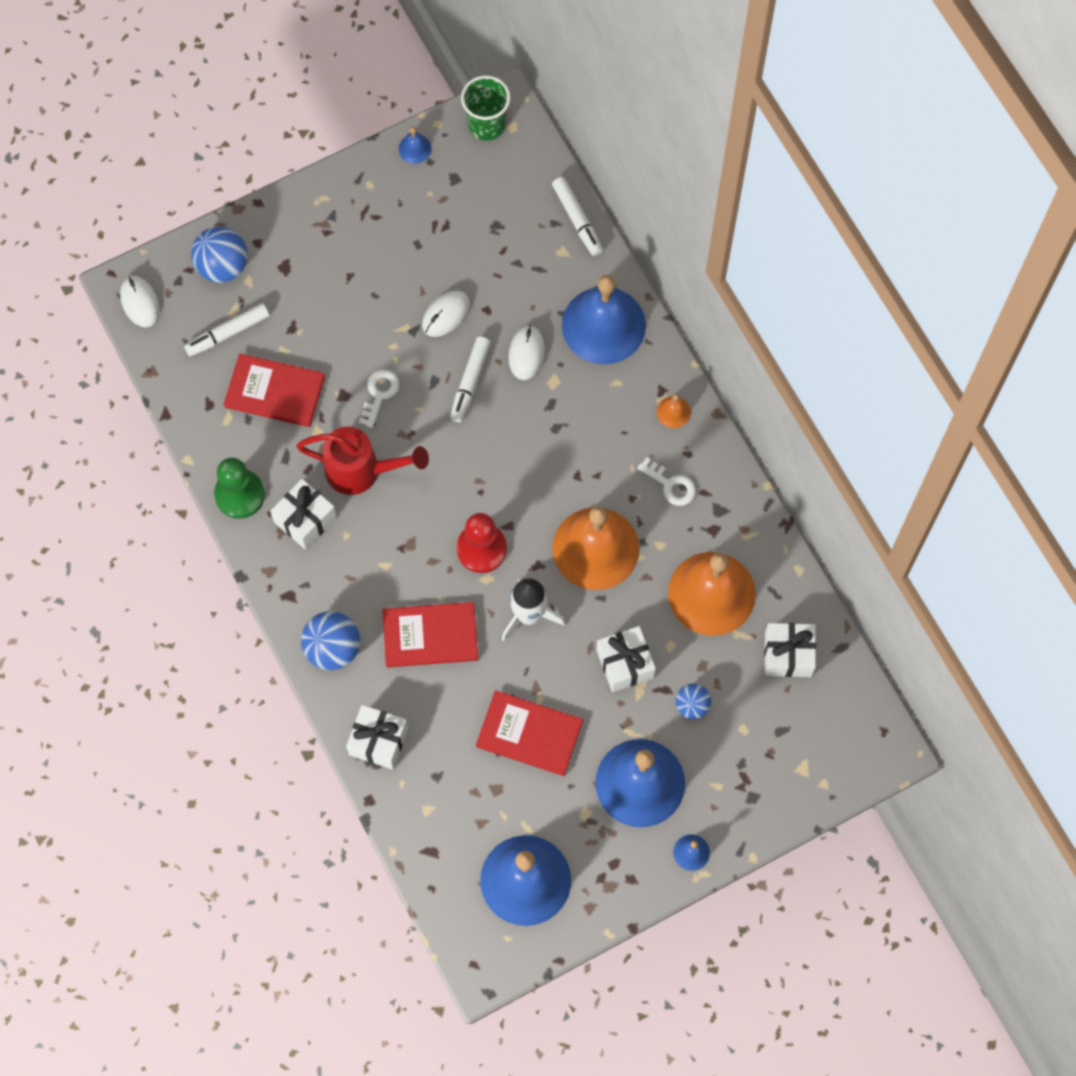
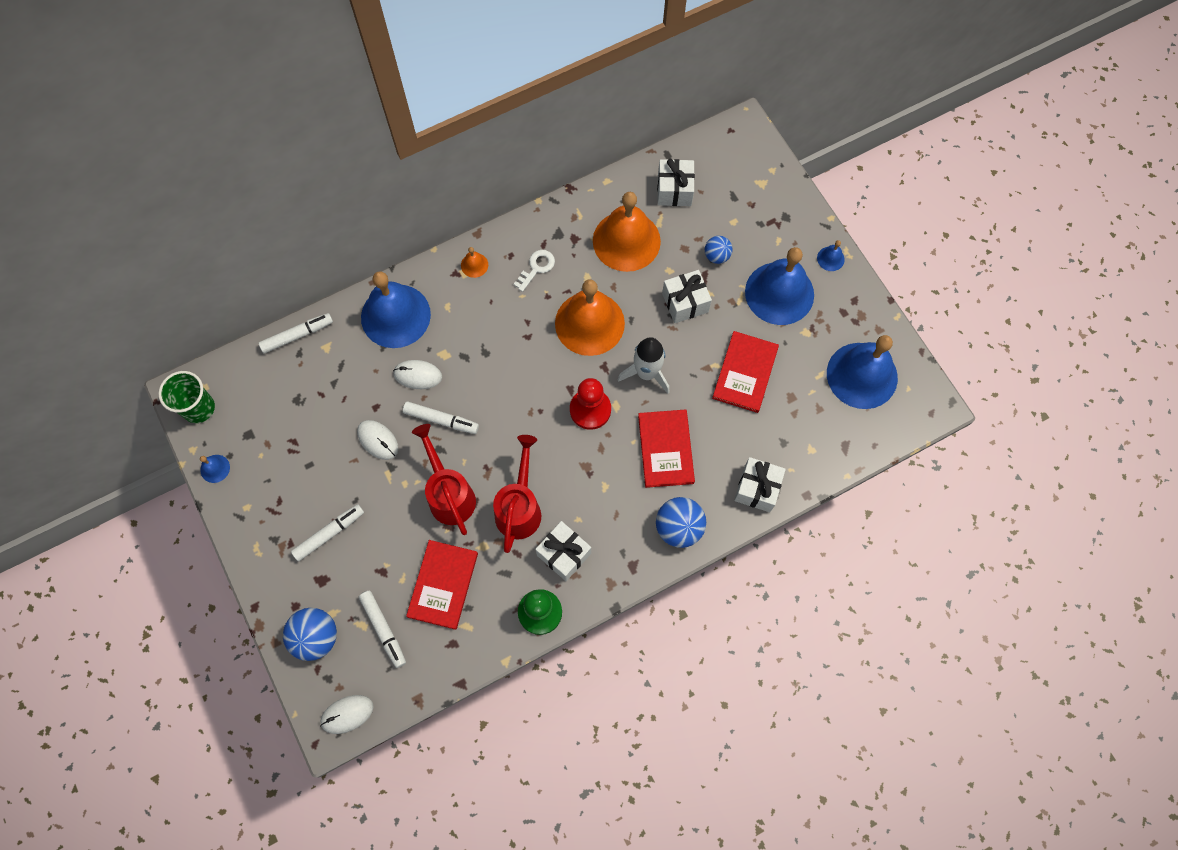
camera: 90 degrees left, 0 degrees up
(336, 271) = (329, 533): none -> white marker
(379, 394) = (449, 494): white key -> red watering can

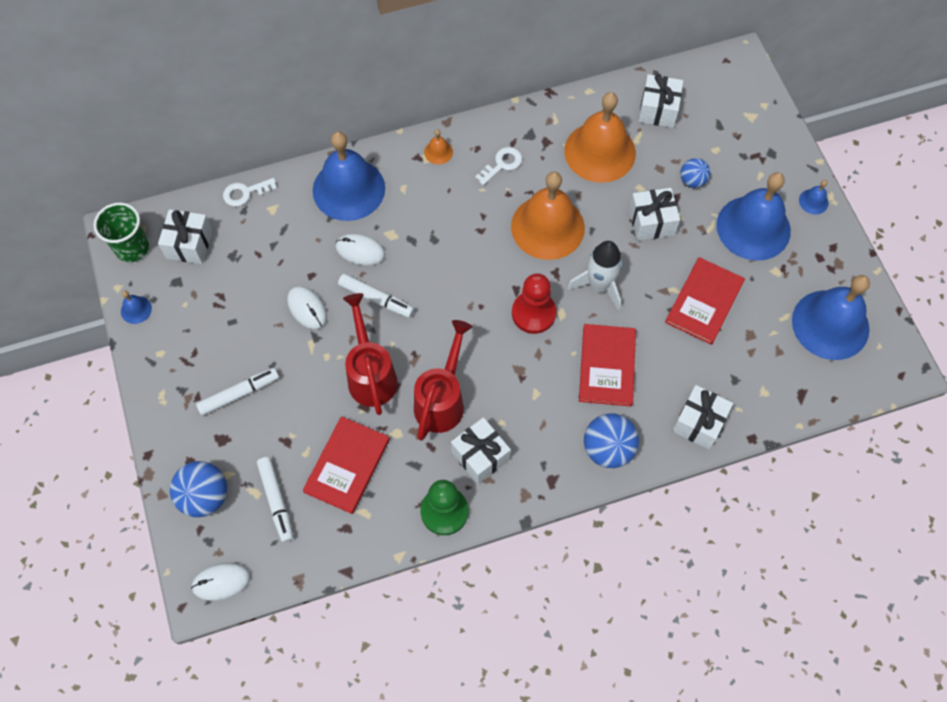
camera: 10 degrees right, 5 degrees down
(253, 395) = (189, 244): none -> white gift
(297, 335) = (245, 193): white marker -> white key

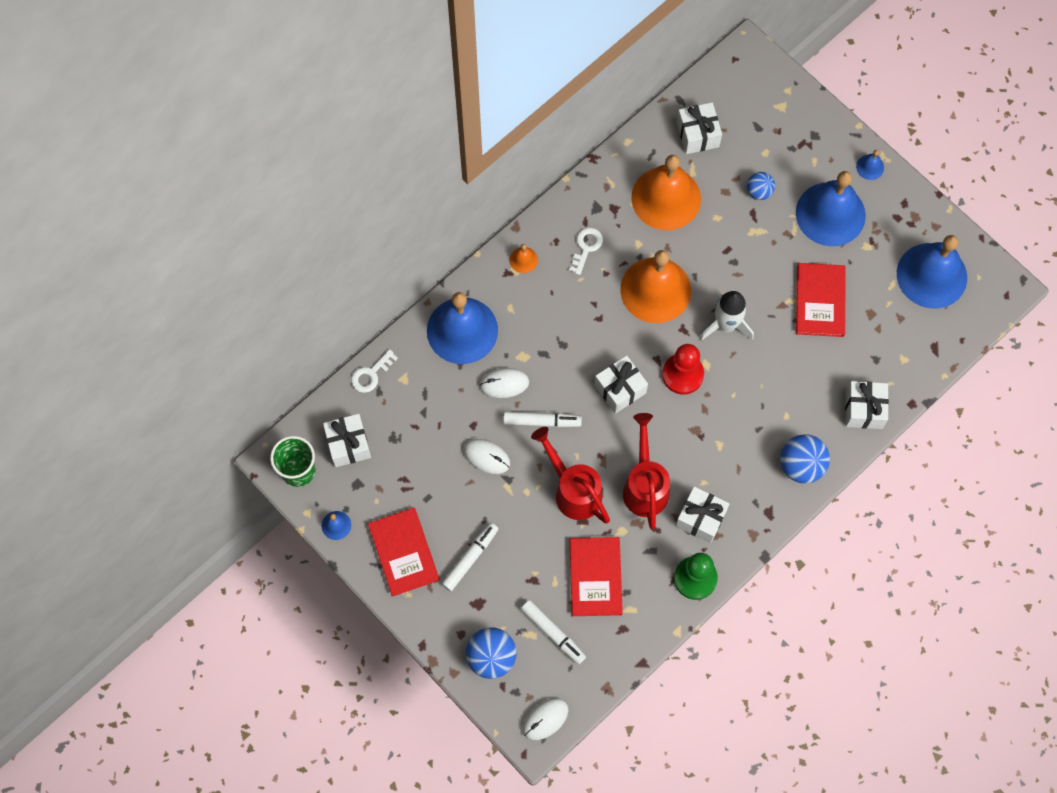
camera: 25 degrees left, 5 degrees up
(607, 366) = (766, 394): red book -> red book (403, 552)
(651, 222) = (742, 246): white gift -> white gift (620, 389)

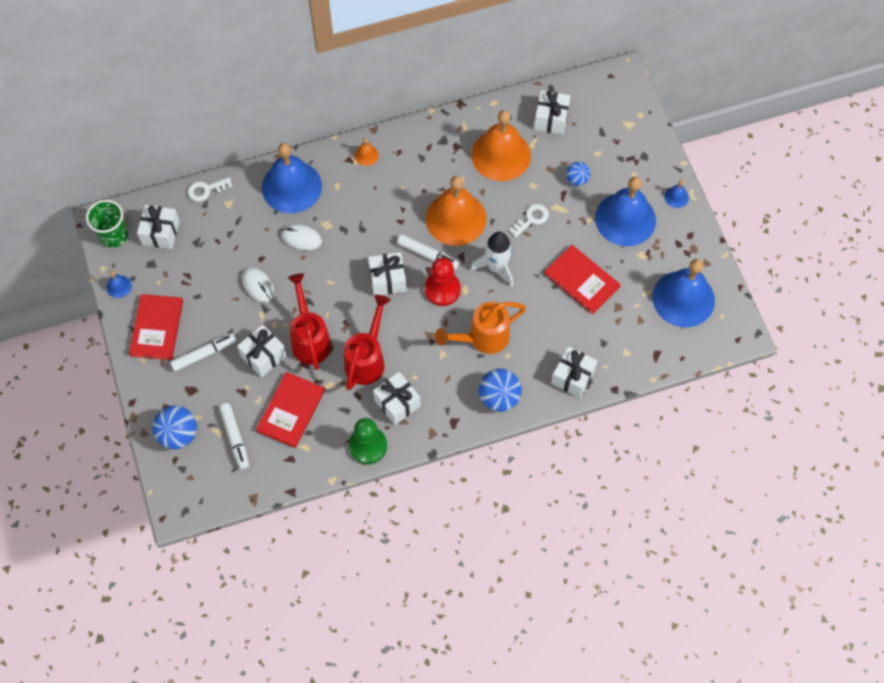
camera: 25 degrees right, 5 degrees down
(534, 531) = (263, 356): none -> white gift
(542, 421) = (314, 278): white marker -> white marker (428, 255)
(545, 719) = (193, 499): white mouse -> none
(586, 247) = (419, 166): white key -> white key (531, 219)
(752, 409) = (483, 338): none -> orange watering can
(820, 301) = (582, 280): red book -> red book turned 75 degrees counterclockwise

